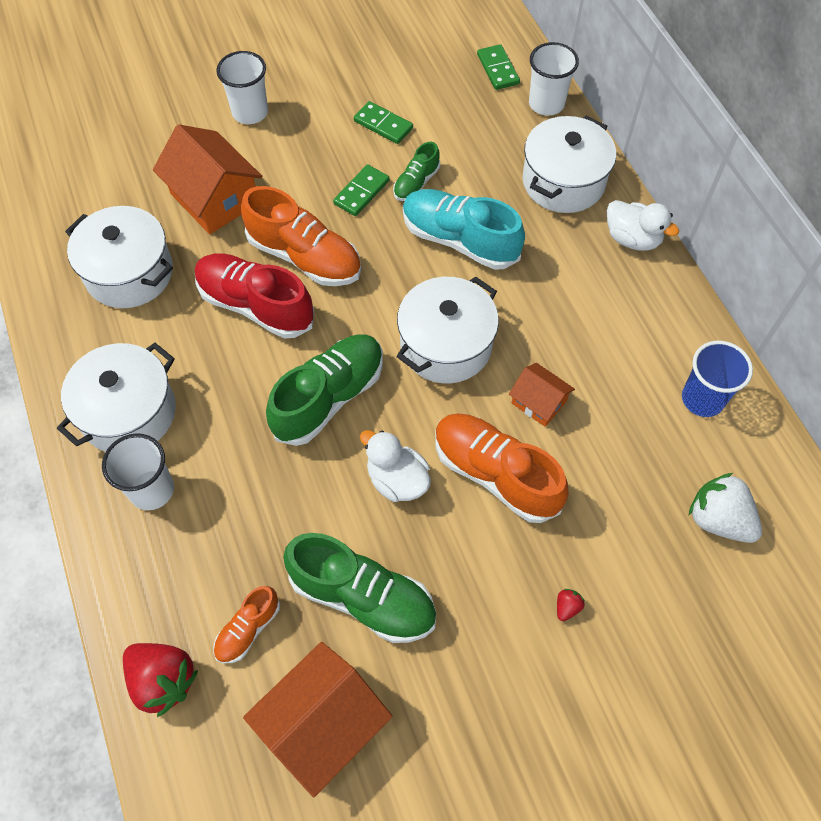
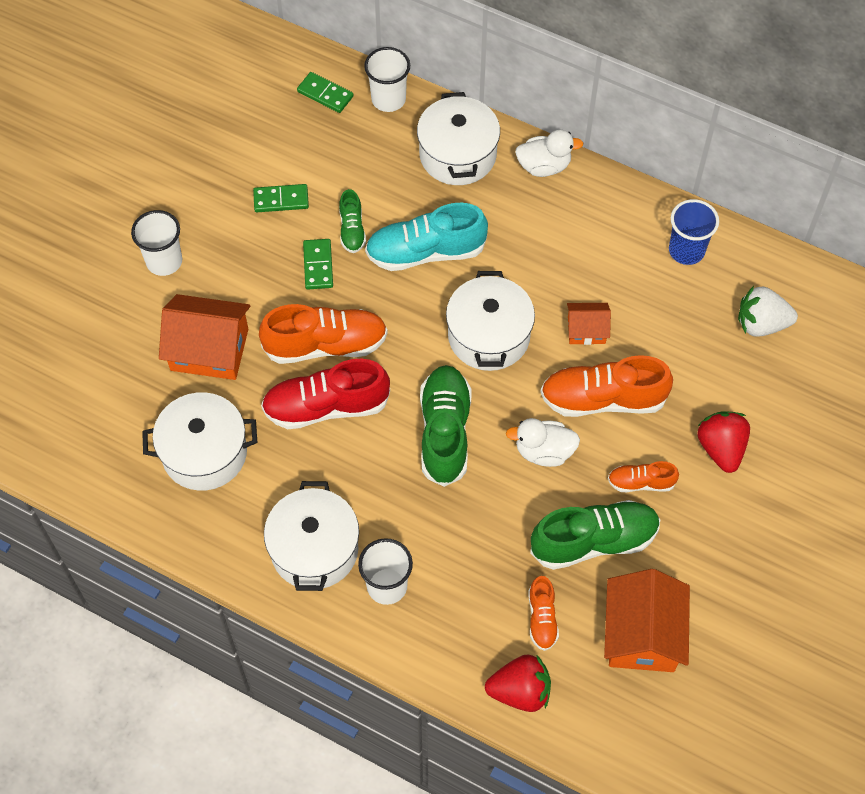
camera: 40 degrees left, 0 degrees up
(458, 578) = (641, 482): none -> orange shoe
(567, 607) = (721, 448): red strawberry -> red strawberry, size x2.32

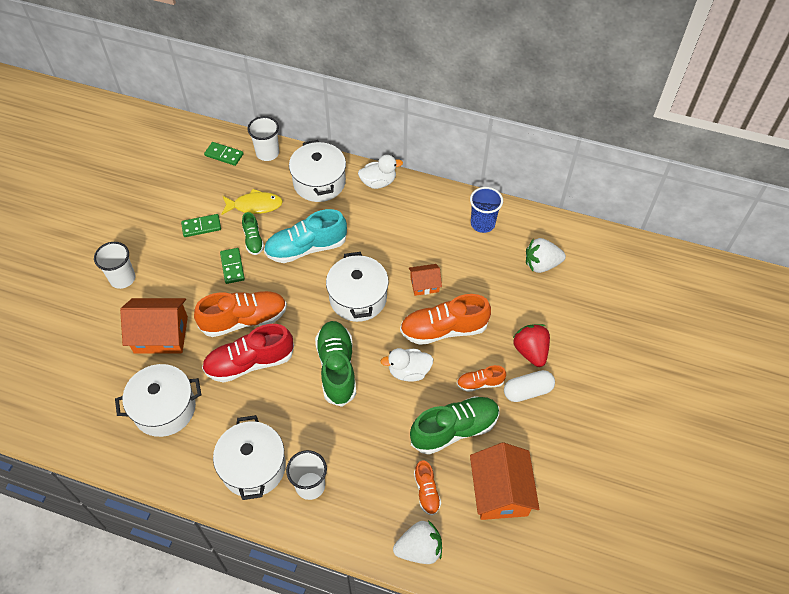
camera: 10 degrees left, 5 degrees down
(360, 178) = (255, 205): none -> yellow fish
(520, 691) = (419, 549): red strawberry -> white strawberry
(705, 503) = (527, 391): none -> white capsule

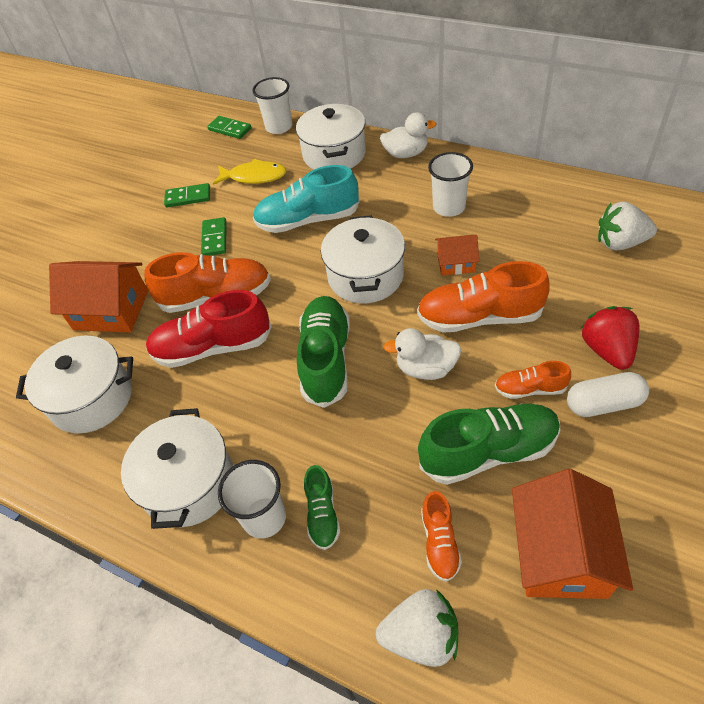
camera: 15 degrees right, 5 degrees down
(122, 278) = (84, 248): white cup -> white cup (449, 207)
(253, 240) = (245, 211): green shoe -> green shoe (322, 514)
(482, 223) = (537, 196): blue cup -> none

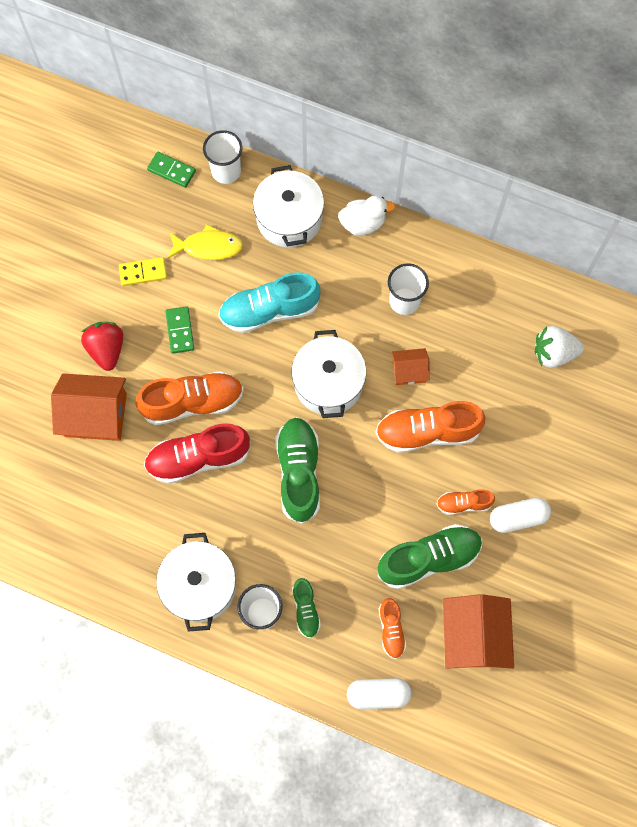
camera: 10 degrees left, 20 degrees up
(92, 398) = (101, 508): white pot -> none
(188, 197) = (143, 273): green domino -> yellow domino
(421, 636) = (378, 694): white strawberry -> white capsule
(426, 368) = (382, 483): white duck -> none
(607, 350) = (527, 468): red strawberry -> red strawberry (107, 350)

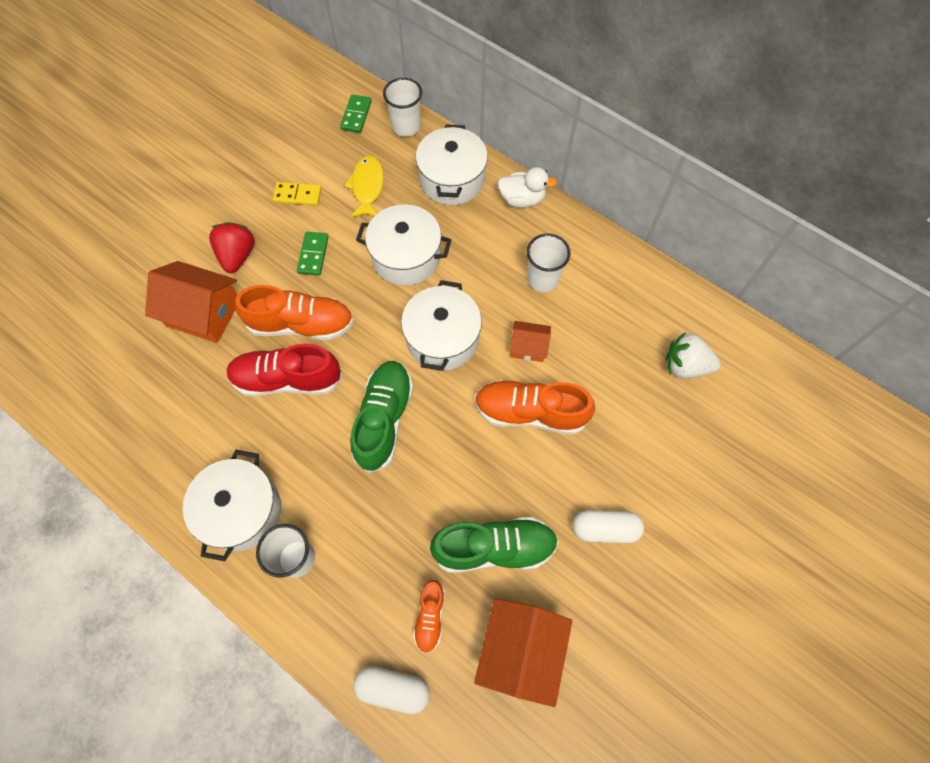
camera: 15 degrees right, 5 degrees down
(171, 170) = (356, 115): green domino -> green domino turned 60 degrees clockwise
(208, 247) = (367, 187): yellow fish -> yellow fish turned 105 degrees counterclockwise
(269, 311) = (406, 257): turquoise shoe -> white pot
(306, 609) = (344, 568): green shoe -> none
(463, 504) = (549, 498): orange shoe -> none

